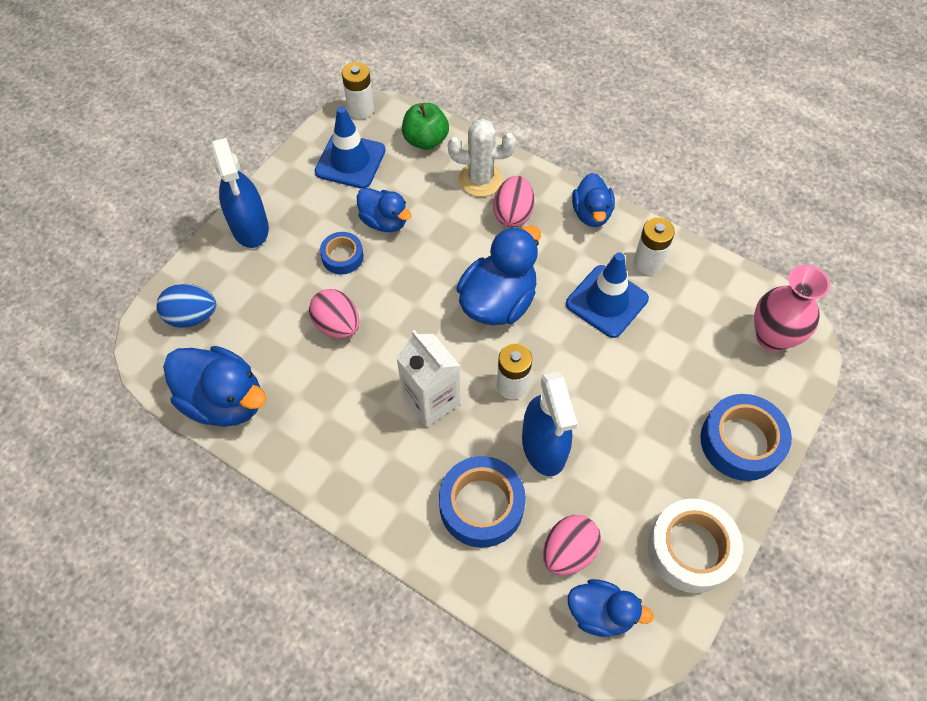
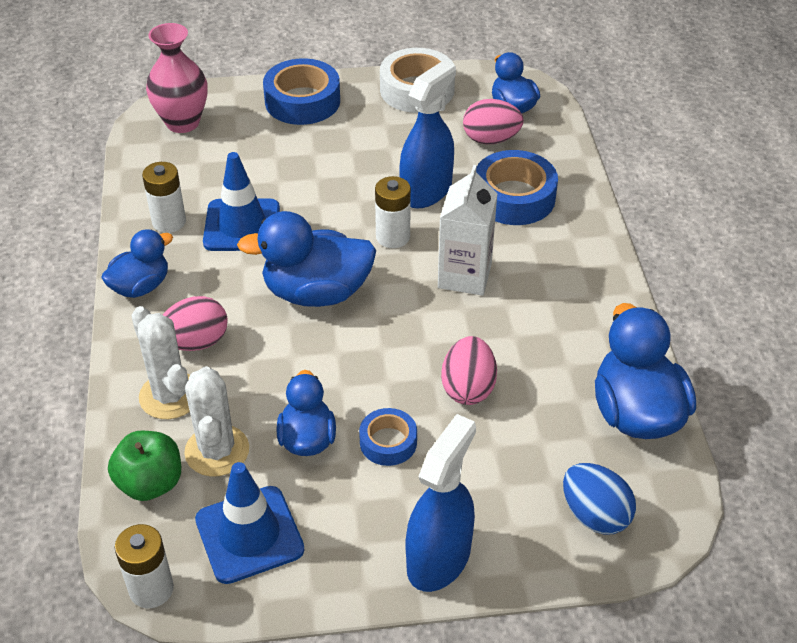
camera: 130 degrees left, 15 degrees down
(418, 178) = (217, 451): none -> white cactus

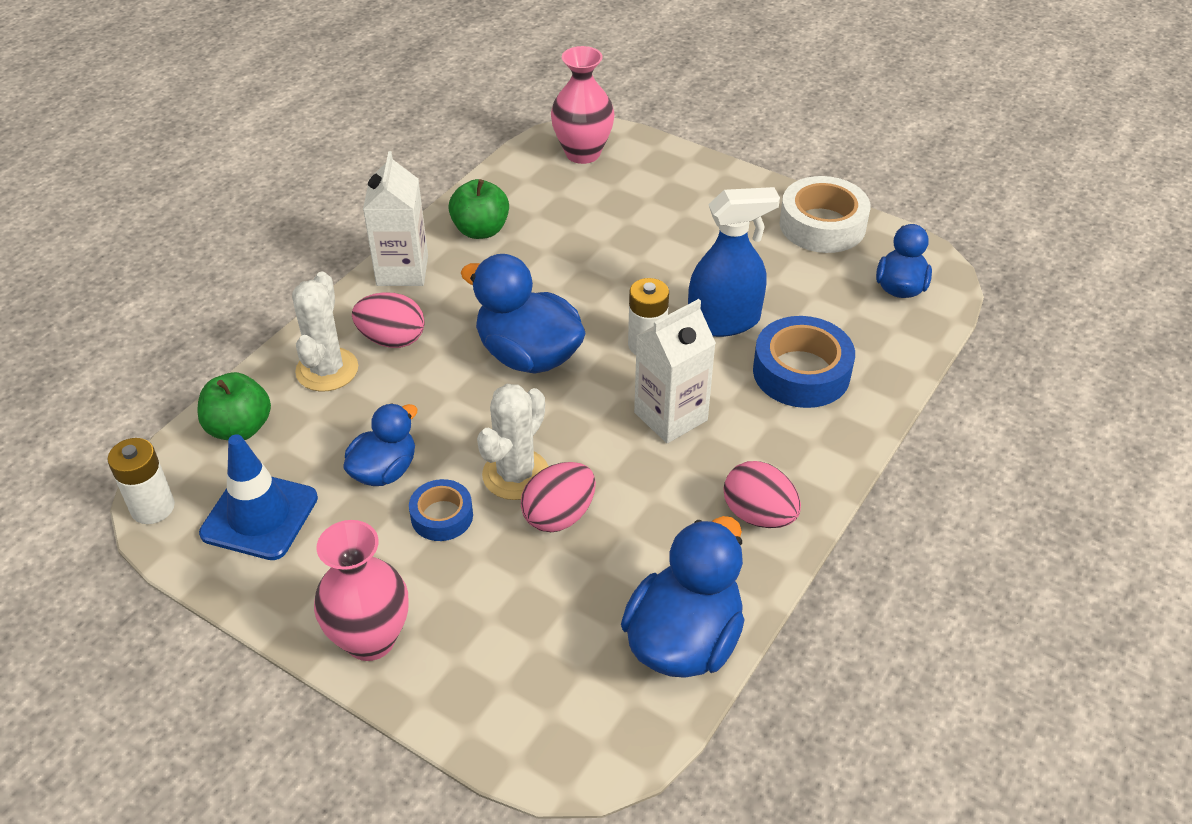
camera: 40 degrees right, 0 degrees up
(141, 286) = (402, 271): blue duck -> white carton
(169, 222) = (480, 230): white battery -> green apple
(217, 451) = (311, 435): white cactus -> white cactus (516, 474)
(242, 225) = (533, 264): blue traffic cone -> none
(302, 101) = (704, 184): blue tape -> none
(439, 558) = (370, 639): blue spray bottle -> pink vase
(491, 139) = (841, 307): pink egg -> pink egg (758, 515)
(595, 515) = (538, 701): blue egg -> none

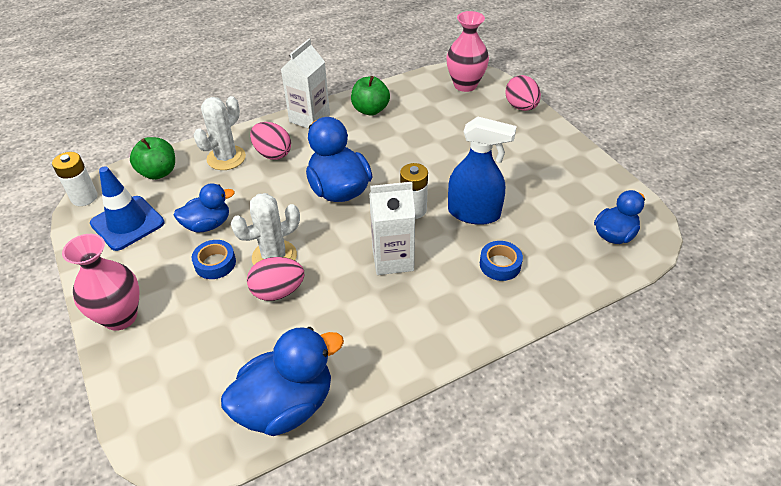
camera: 30 degrees right, 0 degrees up
(758, 515) = (398, 346): pink egg -> pink egg (521, 107)
(801, 372) = (500, 265): blue tape -> blue tape, size x0.58
(822, 225) = (588, 175): white tape -> none

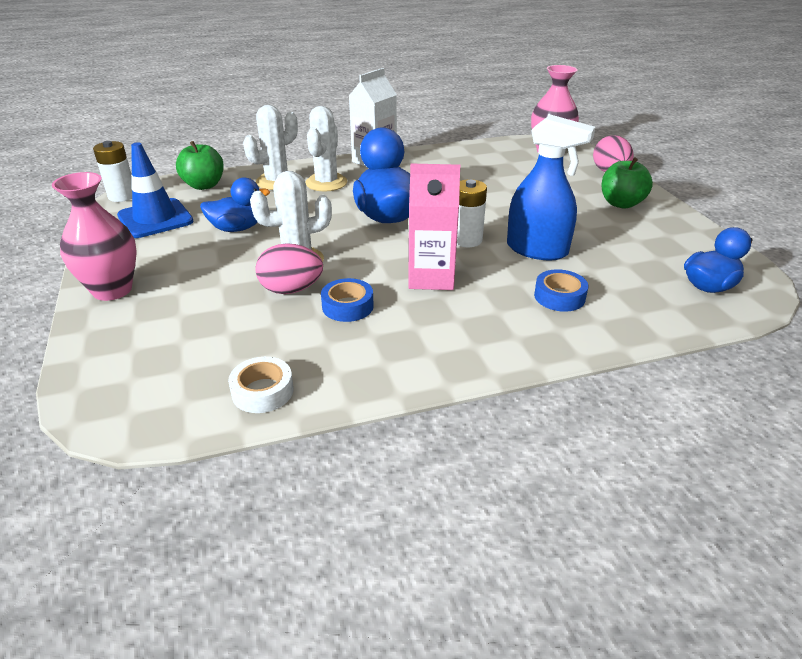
camera: 10 degrees right, 10 degrees down
(215, 263) = (232, 259): blue tape -> blue tape (347, 306)
(273, 154) = (326, 183): pink egg -> white cactus
(286, 405) = (262, 391): blue duck -> white tape
(370, 110) = (441, 161): green apple -> green apple (621, 203)
(392, 259) = (431, 277): white carton -> pink carton

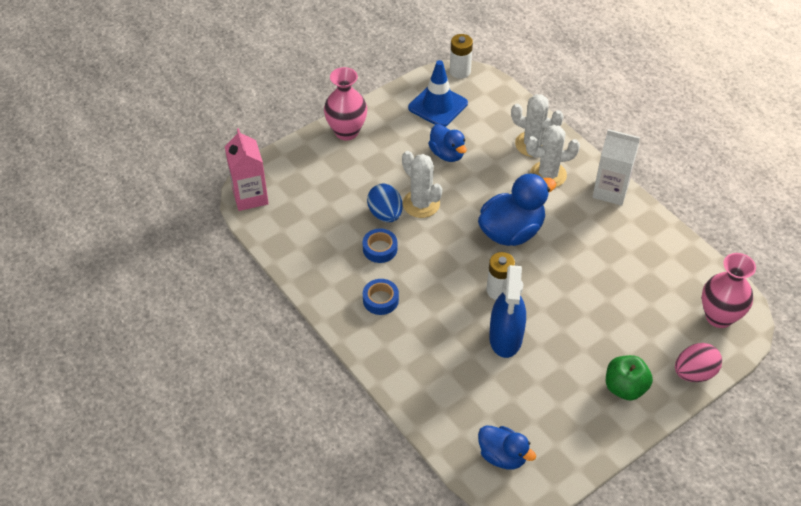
camera: 70 degrees right, 15 degrees up
(204, 185) = (501, 106): green apple -> none
(262, 391) = (286, 240): white tape -> none
(291, 290) = (385, 214): pink egg -> blue egg
(431, 277) = (434, 283): pink carton -> pink carton (250, 196)
(559, 297) = (443, 361): blue tape -> blue tape (380, 300)

